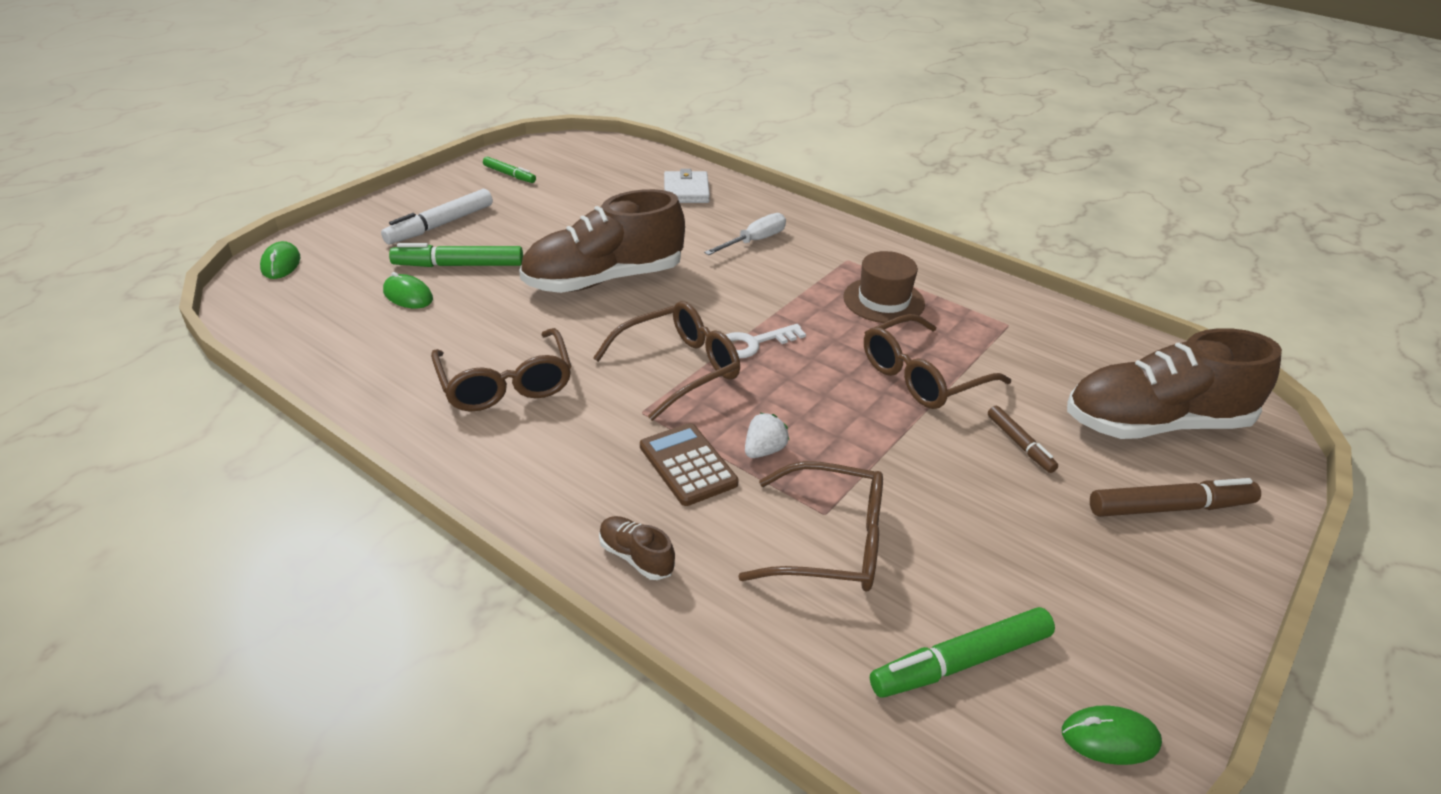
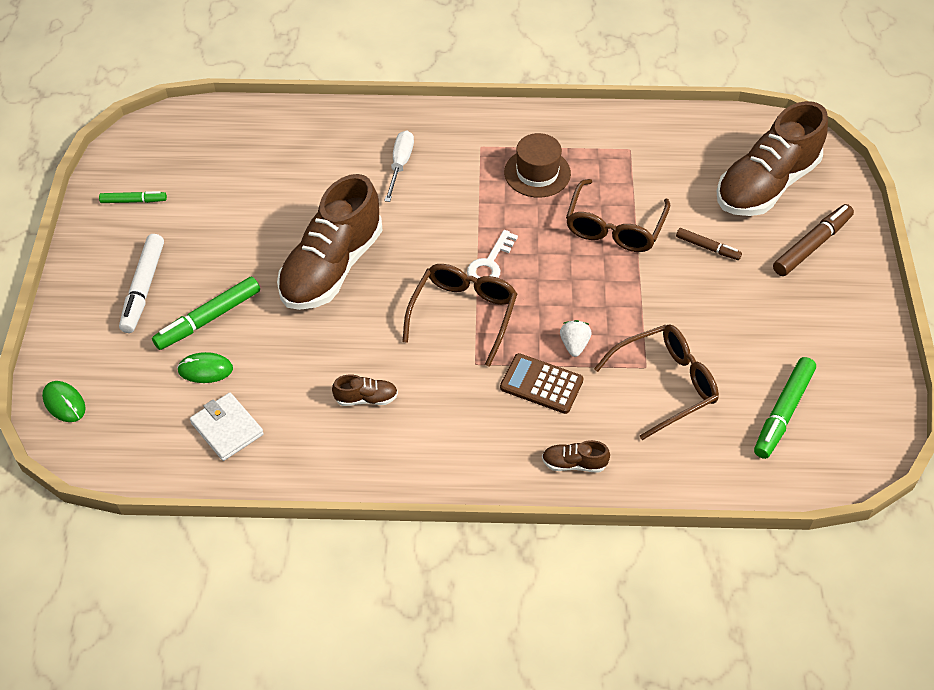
camera: 35 degrees left, 15 degrees up
(505, 384) = (366, 398): brown glasses -> brown shoe
(686, 191) = (297, 139): white wallet -> white wallet (227, 428)
(1110, 738) = (873, 407): green mouse -> none

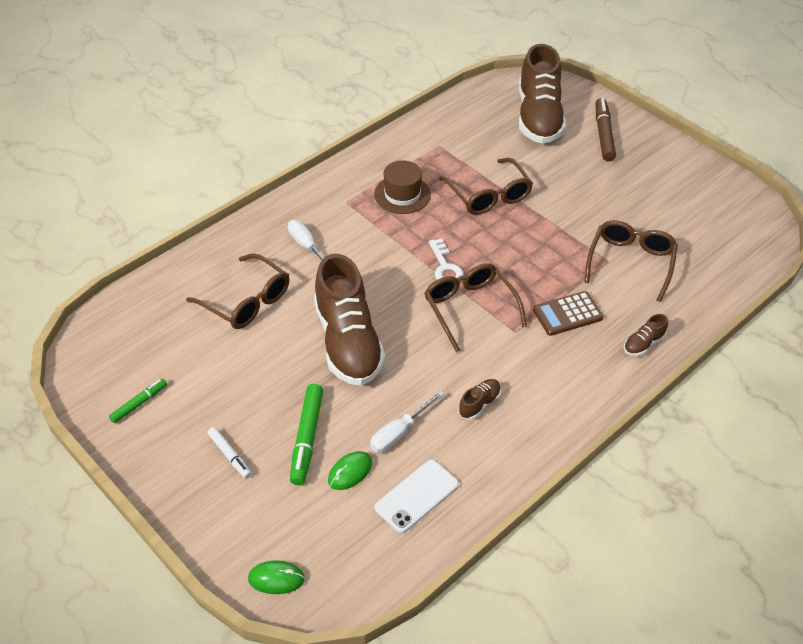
camera: 45 degrees left, 5 degrees down
(143, 288) = (230, 455): white marker -> white marker, size x0.59
(227, 428) = (417, 496): white wallet -> white phone
(277, 370) = (399, 432): none -> white screwdriver
(299, 177) = (247, 301): none -> brown glasses
(574, 345) = (555, 278): white strawberry -> none
(707, 248) = (553, 172): brown marker -> none
(782, 412) = (704, 233): green marker -> none

